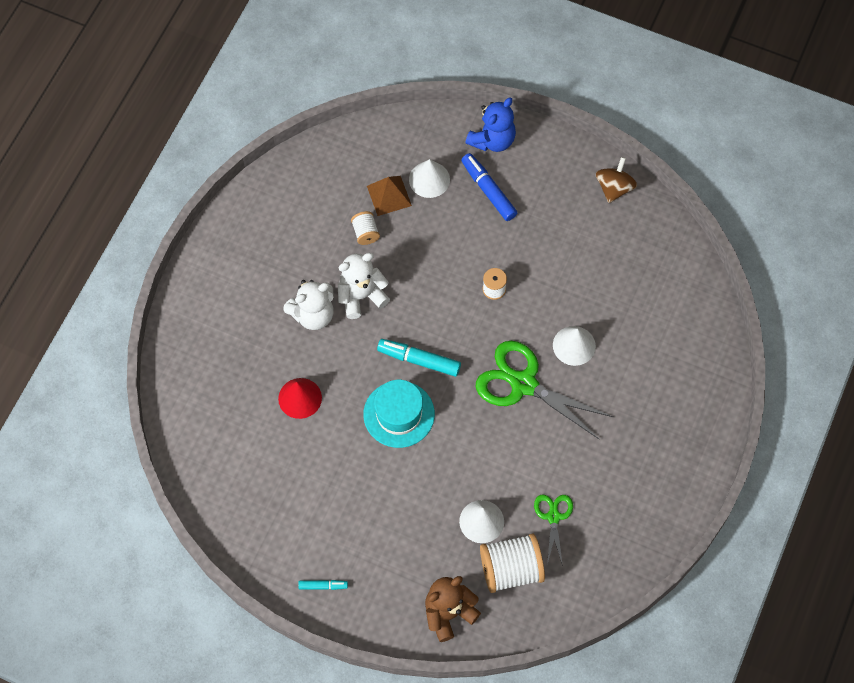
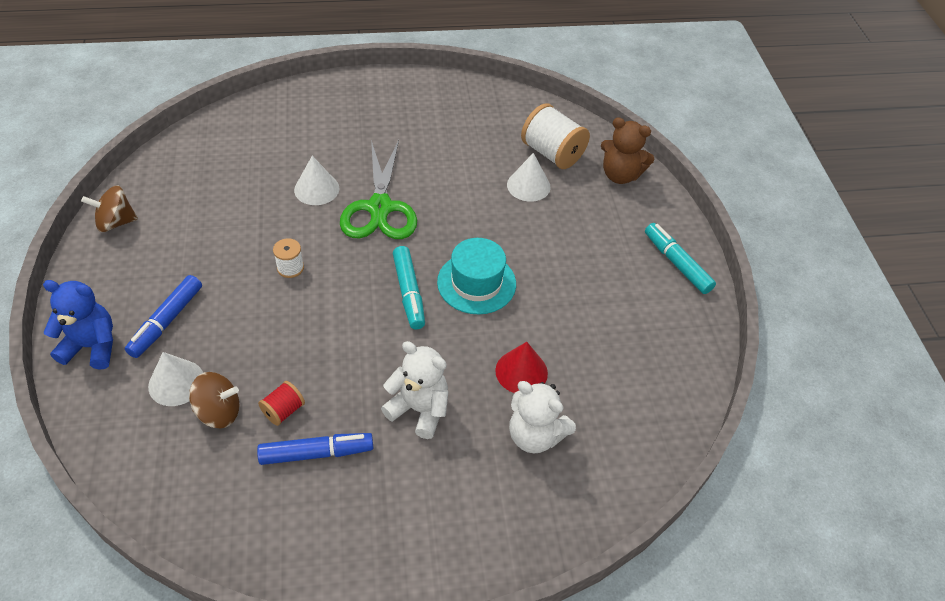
camera: 125 degrees left, 15 degrees down
(320, 238) = (316, 453): none -> blue marker
(323, 586) = (676, 263): turquoise marker -> turquoise marker, size x1.82
(361, 296) = (367, 375): white teddy bear -> white teddy bear (535, 435)
(365, 233) = (283, 410): white spool -> red spool
(389, 196) = (219, 412): brown pyramid -> brown spinning top
(553, 517) = (487, 145): green scissors -> none

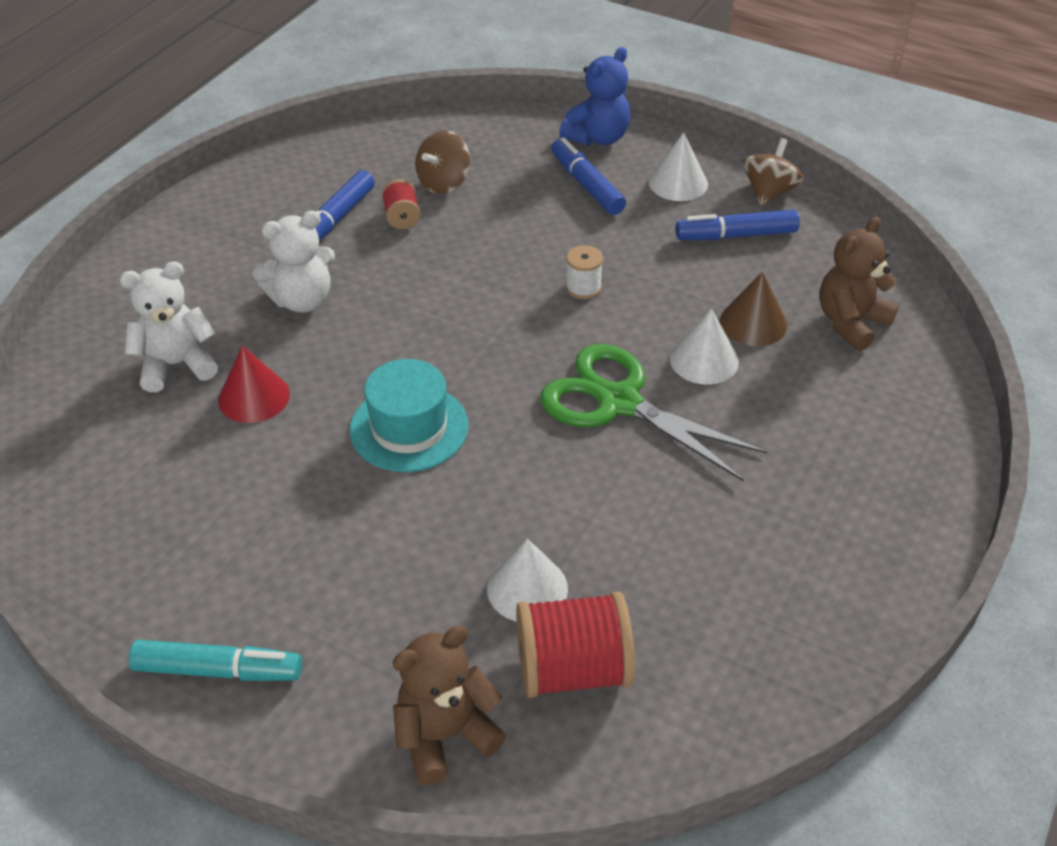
camera: 130 degrees right, 5 degrees down
(176, 382) = (504, 170): white cone -> white cone (678, 183)
(180, 219) = (736, 235): none -> blue marker
(237, 145) = (851, 322): none -> brown teddy bear
(267, 181) = (753, 323): none -> brown cone
(409, 292) = (454, 363): turquoise marker -> none
(552, 153) = (572, 669): white spool -> red spool

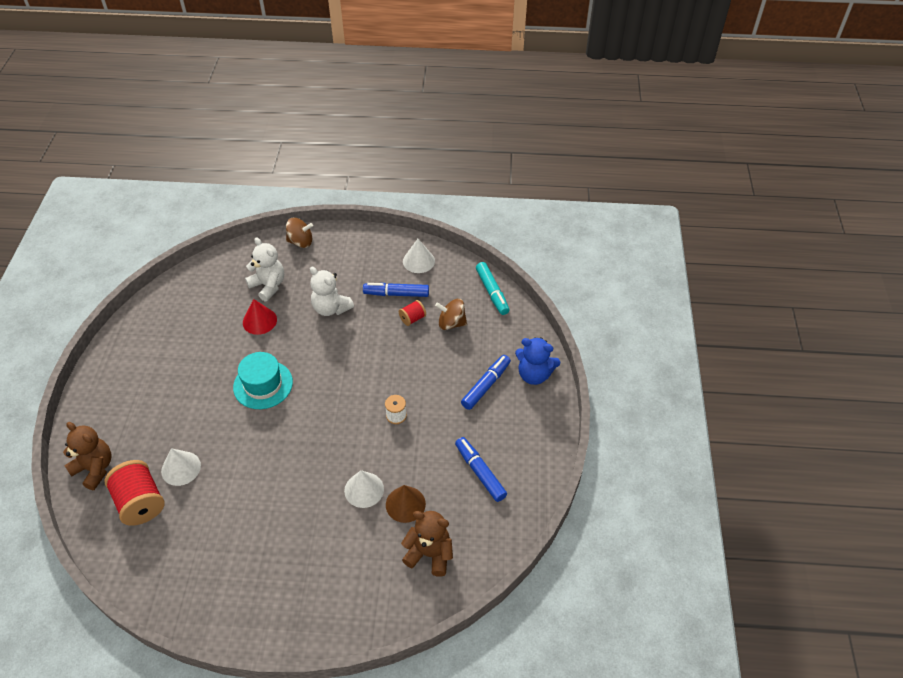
camera: 65 degrees right, 5 degrees up
(218, 670) = (107, 380): turquoise marker -> turquoise marker (492, 292)
(619, 402) = (315, 462): green scissors -> none
(678, 183) = (514, 428): white cone -> white cone (418, 261)
(769, 192) = (532, 477): brown spinning top -> brown spinning top (301, 242)

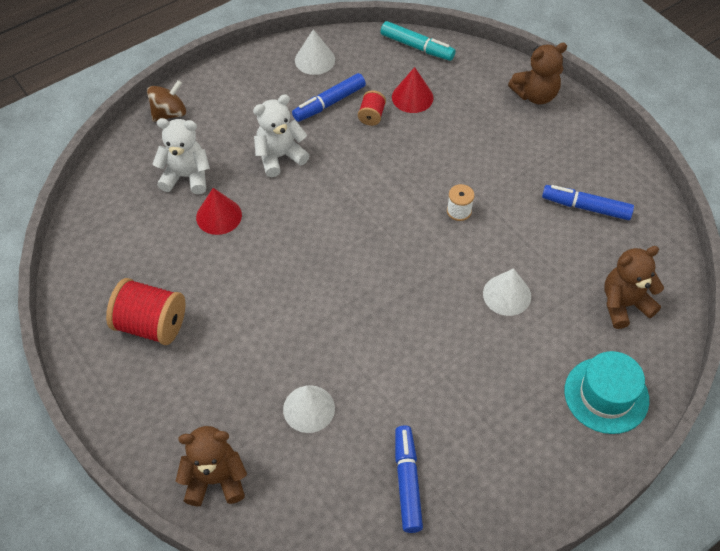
camera: 40 degrees left, 5 degrees up
(140, 502) = (306, 471): red spool -> red spool (151, 324)
(263, 384) = (297, 272): turquoise hat -> turquoise hat (606, 395)
(331, 308) = (280, 157): white teddy bear -> white teddy bear turned 150 degrees clockwise
(405, 504) = (556, 279): brown cone -> none
(451, 323) = (412, 97): brown spinning top -> red cone
(486, 385) = (506, 131): blue marker -> blue marker (407, 482)
(534, 374) = (535, 95): blue teddy bear -> brown teddy bear

